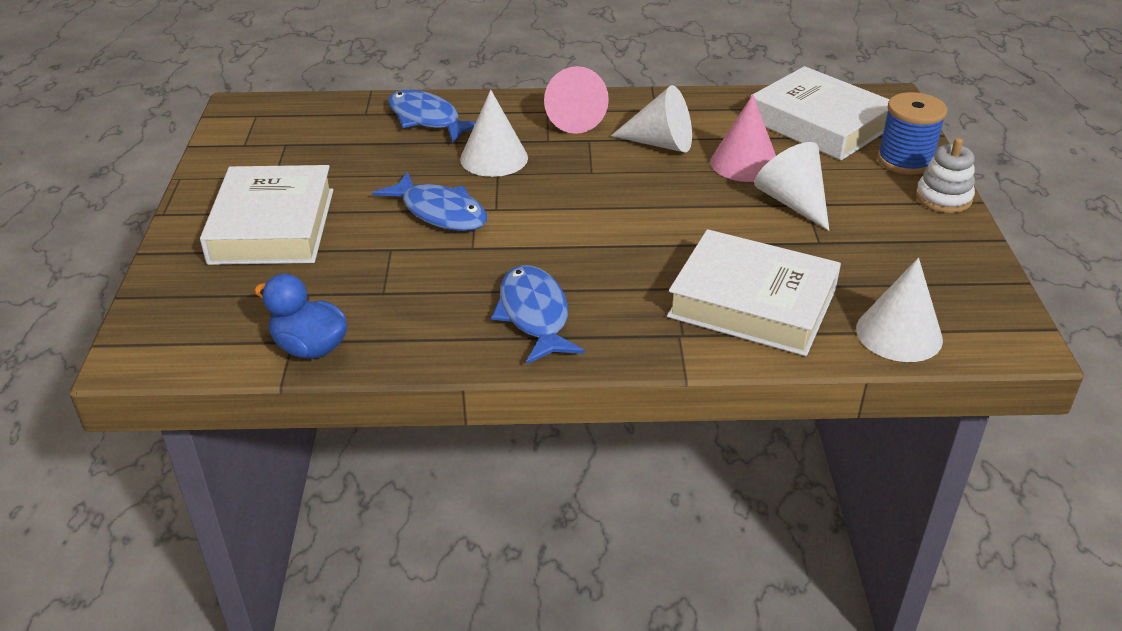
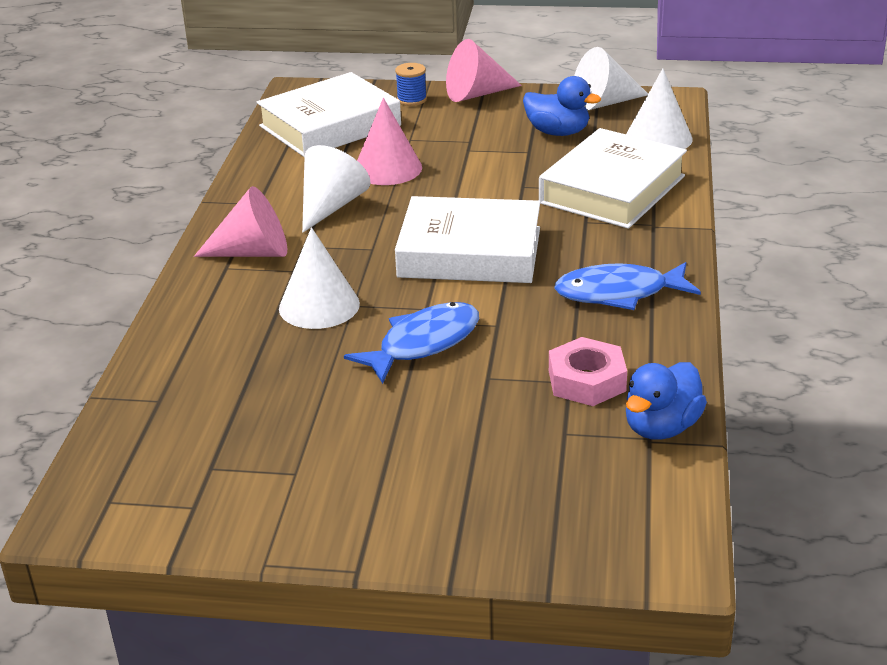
camera: 80 degrees left, 5 degrees down
(272, 226) = (417, 467): white book -> white book (470, 252)
(384, 302) = (586, 380): none -> pink nut
(427, 119) = (202, 351): blue fish -> none
(792, 202) = (463, 155): white cone -> white cone (603, 103)
(876, 258) = (558, 132): none -> blue duck
(905, 160) = (411, 99): blue spool -> blue spool, size x0.59
(943, 198) = (476, 94): white stacking toy -> pink cone

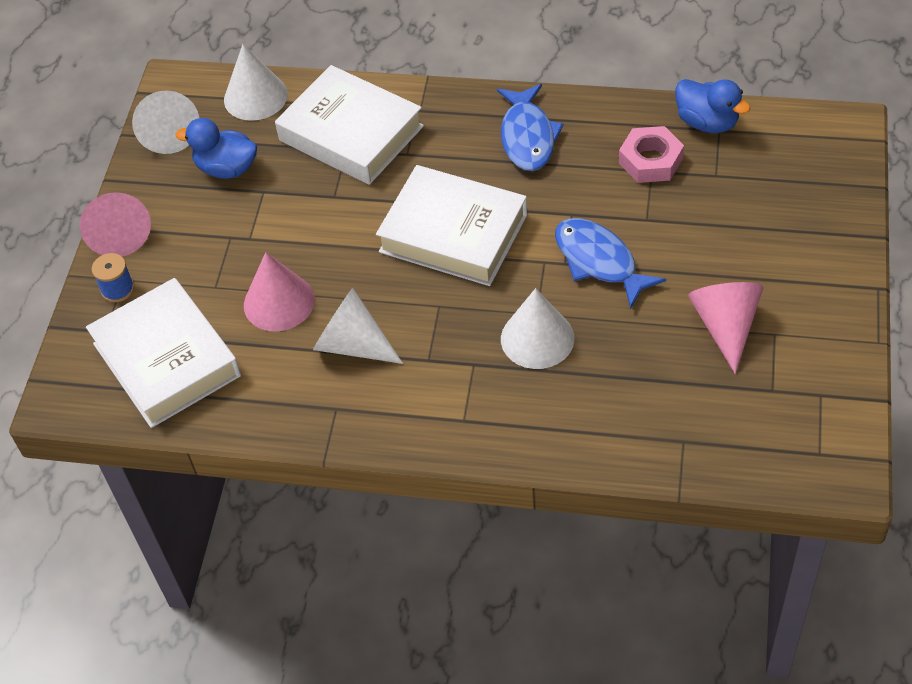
camera: 85 degrees left, 20 degrees up
(253, 252) = (437, 400): pink cone -> pink cone (725, 326)
(470, 252) = (453, 233): white book -> white book turned 75 degrees counterclockwise
(558, 132) = (226, 168): blue duck -> blue duck turned 105 degrees counterclockwise

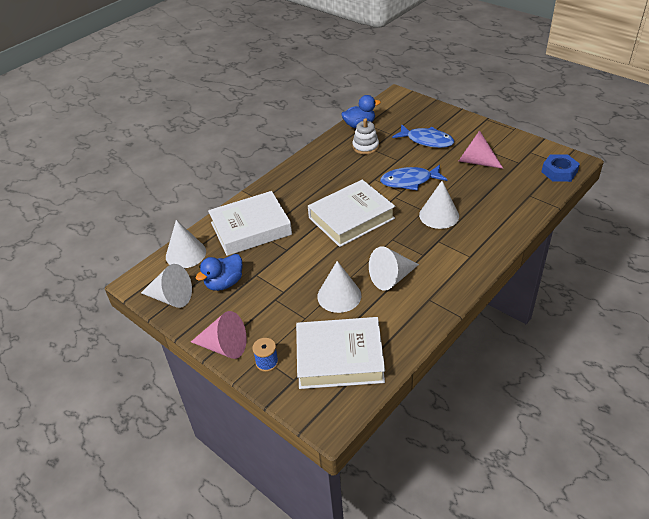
camera: 60 degrees left, 10 degrees down
(279, 302) = (339, 296): pink cone -> white cone
(528, 137) = (315, 174): blue fish -> blue fish (427, 141)
(650, 160) = (365, 147): pink nut -> white stacking toy
(789, 461) = (559, 172): none -> blue nut

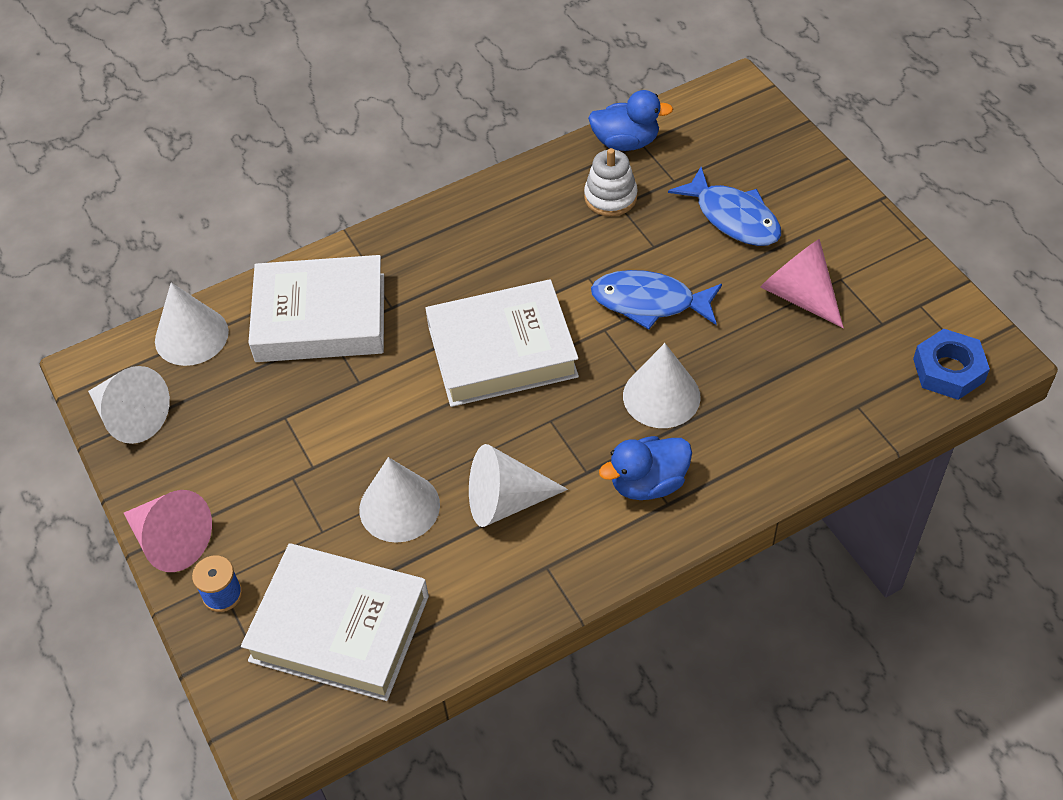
camera: 20 degrees right, 10 degrees up
(224, 283) = (226, 417): blue duck -> blue duck (648, 483)

